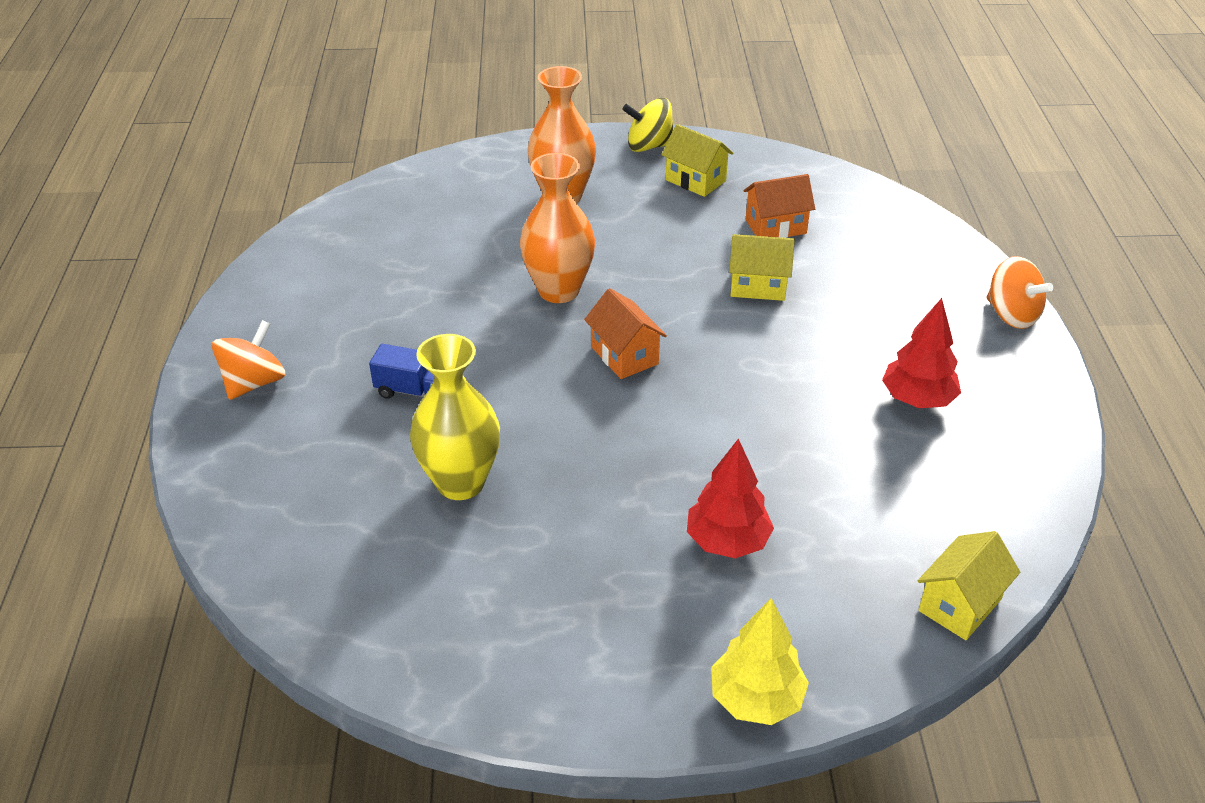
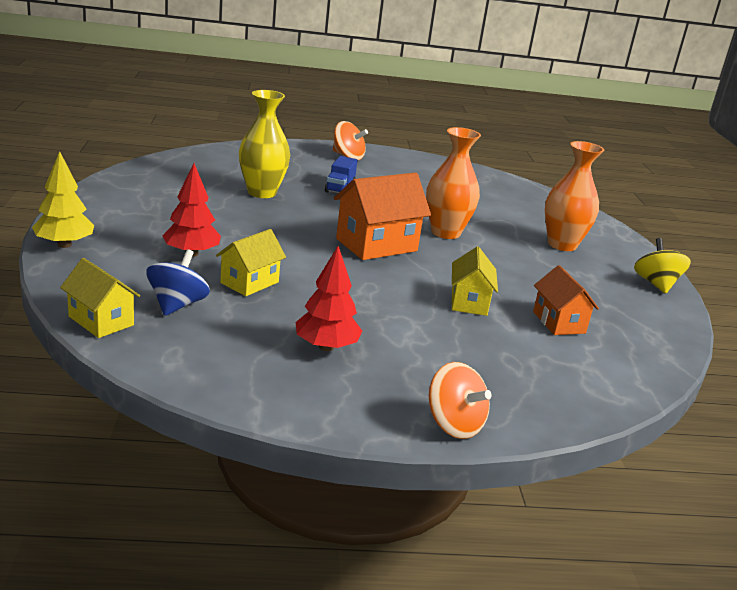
camera: 85 degrees right, 15 degrees down
(624, 355) = (376, 245): orange house -> orange house, size x1.61
(695, 180) = (613, 297): yellow house -> yellow house (249, 282)
(883, 536) = (177, 305): none -> blue spinning top
(1011, 315) = (454, 424): orange spinning top -> orange spinning top turned 90 degrees counterclockwise

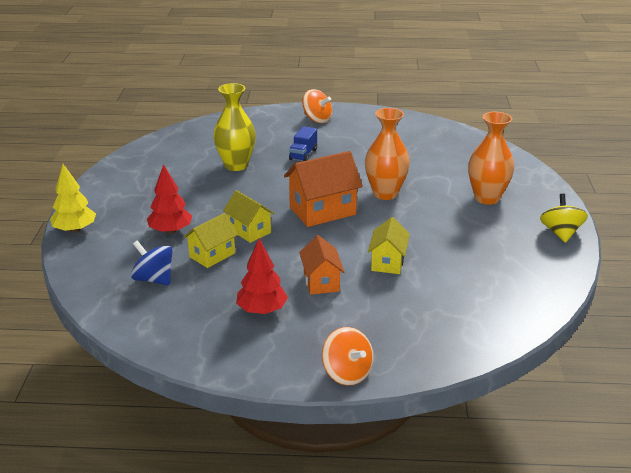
camera: 10 degrees right, 5 degrees up
(101, 321) = (96, 296): yellow house -> yellow house (249, 231)
(177, 305) = (154, 279): blue spinning top -> blue spinning top turned 75 degrees counterclockwise
(558, 322) = (460, 277): orange house -> orange house (321, 282)

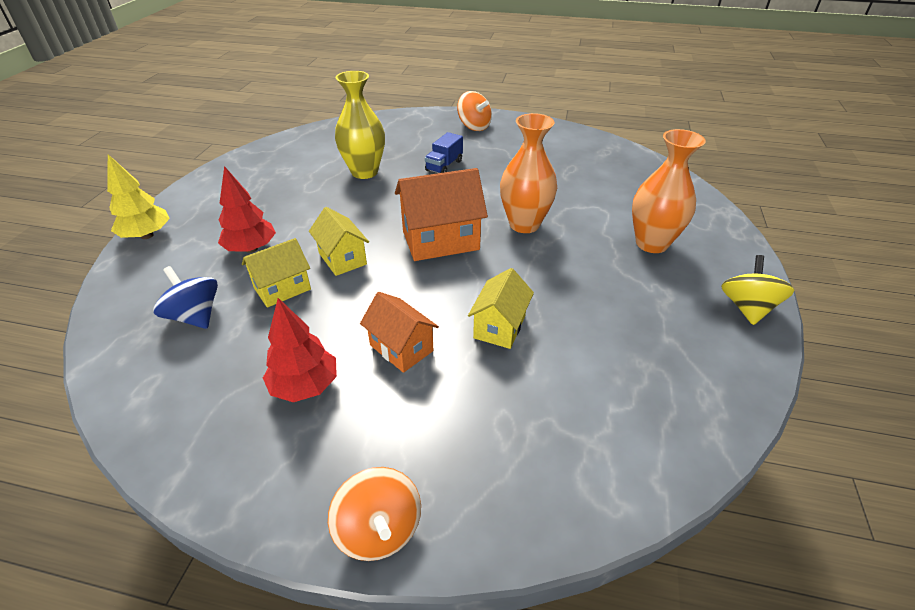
camera: 10 degrees right, 10 degrees up
(321, 282) = (401, 348): orange house -> orange house turned 45 degrees counterclockwise

